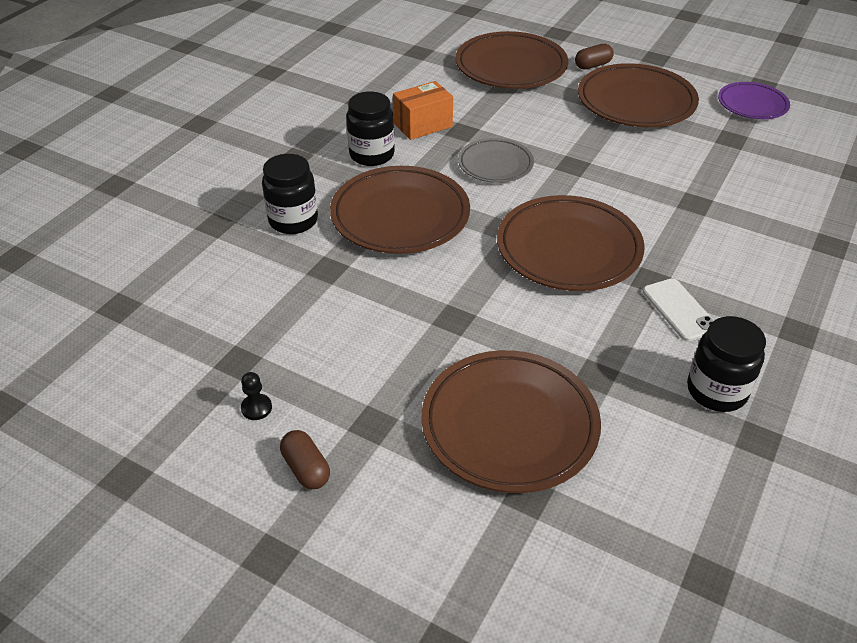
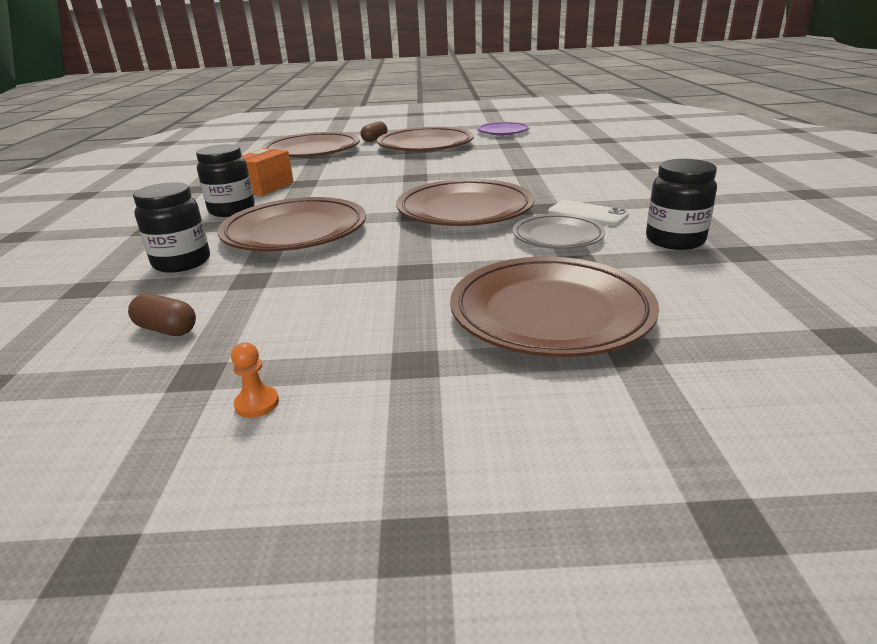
camera: 30 degrees left, 15 degrees down
(256, 408) = (257, 404): black pawn -> orange pawn
(306, 469) = (374, 430): brown capsule -> brown capsule (167, 329)
(495, 164) = (352, 190): grey plate -> grey plate (557, 237)

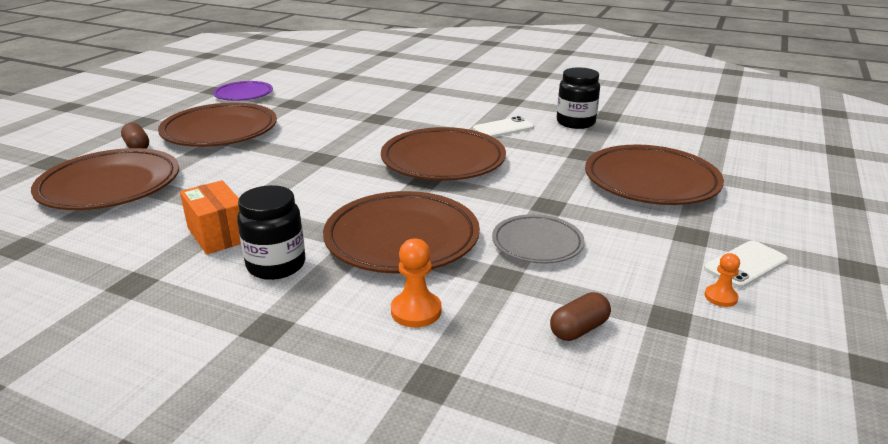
camera: 65 degrees left, 0 degrees up
(182, 262) = (416, 311): black jar -> orange pawn
(356, 415) = (745, 264): none -> white phone
(557, 237) = (535, 148): grey plate -> grey plate (537, 243)

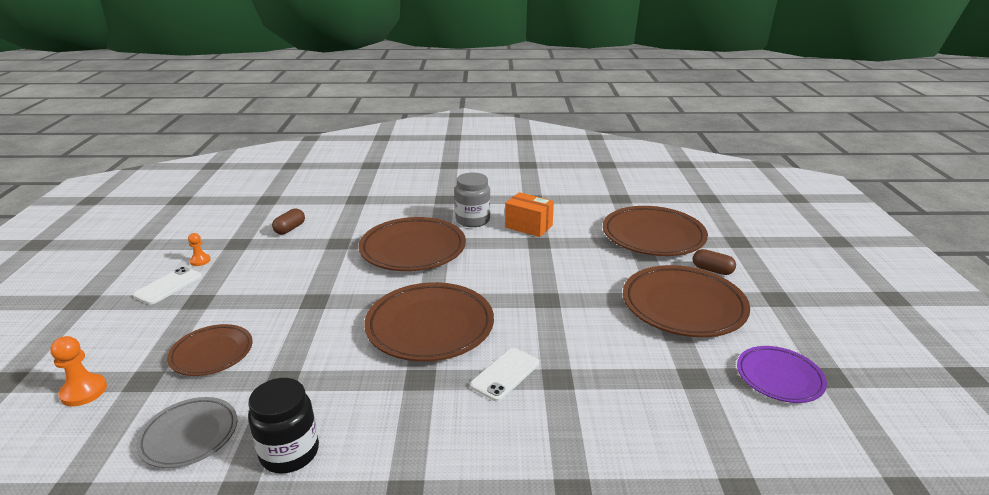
camera: 155 degrees right, 0 degrees up
(276, 265) = (472, 220): black jar -> grey jar
(416, 311) = (378, 218): orange pawn -> orange pawn (84, 391)
(503, 128) = (389, 405): white phone -> white phone (505, 374)
(537, 243) = (319, 267): grey plate -> grey plate (189, 435)
(651, 182) = (212, 353): brown plate -> brown plate, size x0.58

